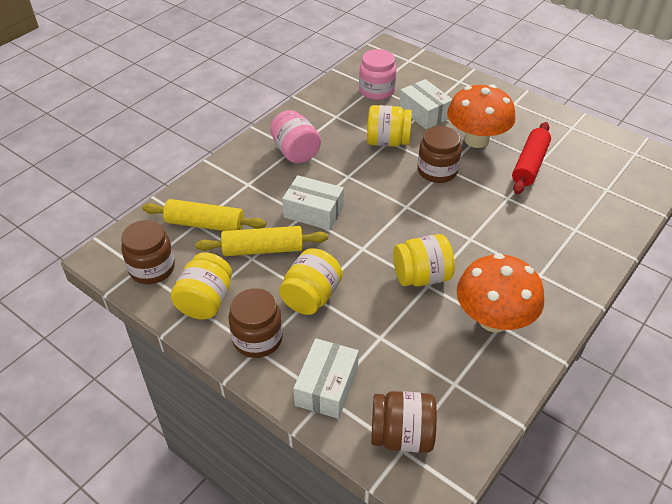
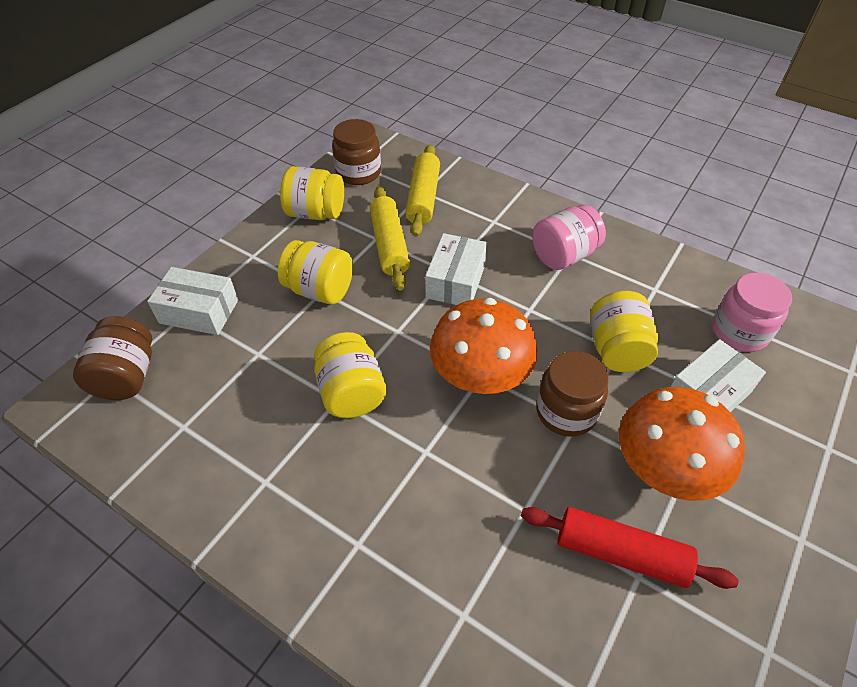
camera: 85 degrees right, 5 degrees up
(257, 339) = (265, 254): brown jar -> none
(493, 319) = (276, 474): orange mushroom -> orange mushroom (480, 377)

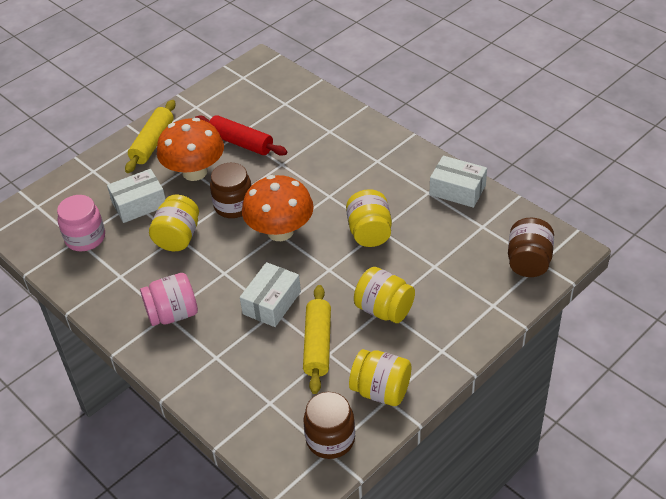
camera: 165 degrees left, 5 degrees down
(199, 311) = (483, 304): white box -> white box (457, 190)
(423, 198) = (272, 394): yellow rolling pin -> yellow rolling pin (152, 143)

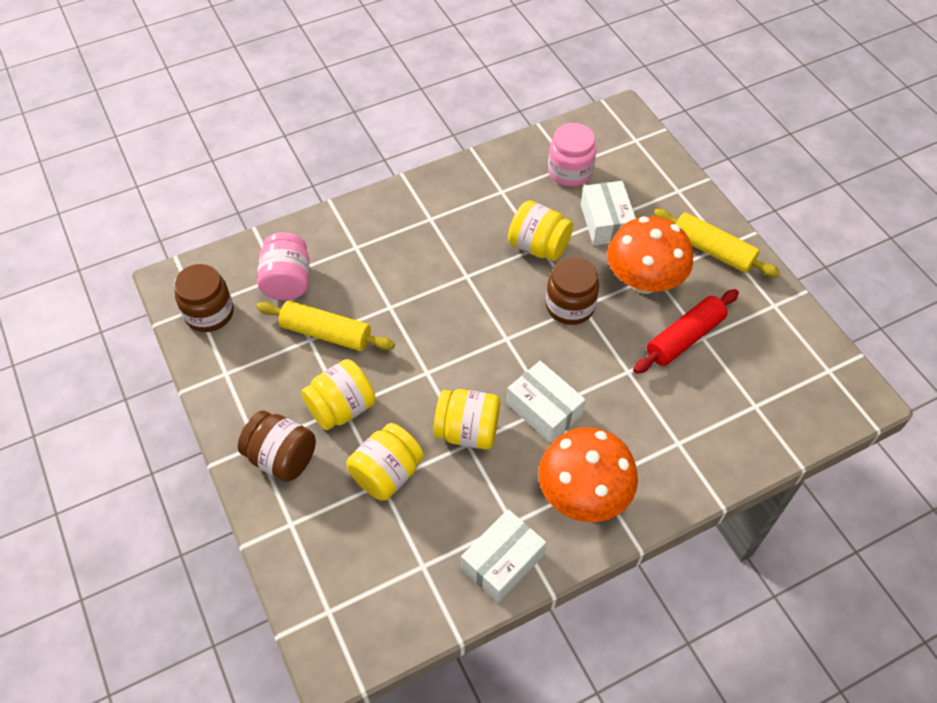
camera: 105 degrees right, 10 degrees up
(173, 314) = (429, 224): pink jar -> pink jar (287, 282)
(272, 303) = (403, 307): white box -> white box (544, 409)
(280, 231) = (508, 341): orange mushroom -> orange mushroom (583, 494)
(381, 391) = (238, 371): yellow jar -> yellow jar (387, 474)
(528, 262) = (337, 596): brown jar -> brown jar (282, 458)

